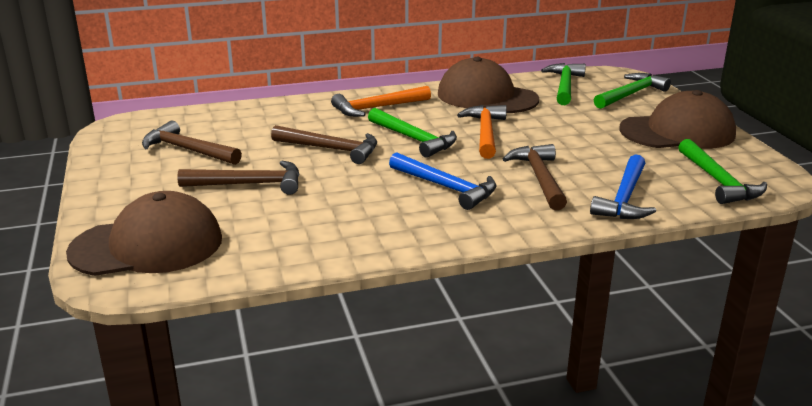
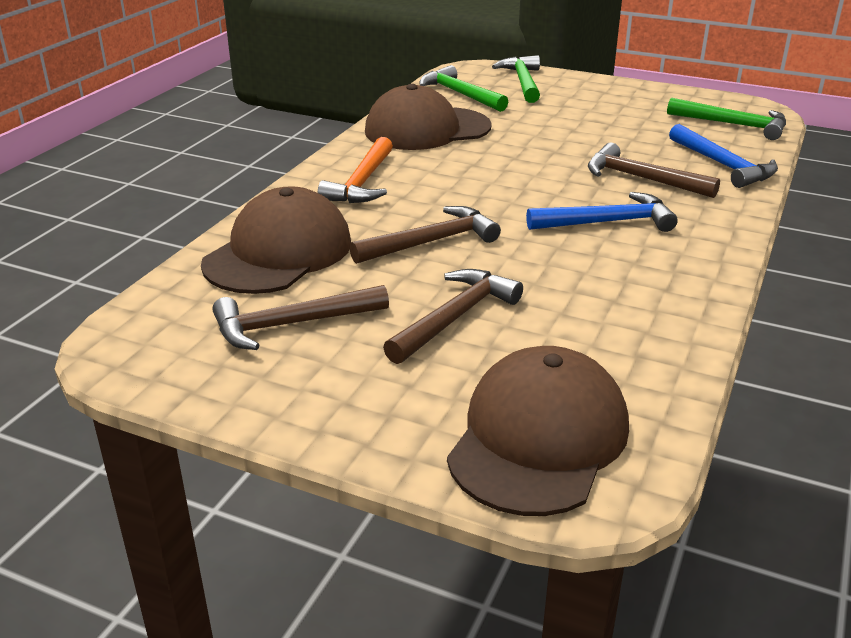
camera: 50 degrees left, 5 degrees up
(414, 139) = (473, 195): green hammer -> none
(485, 133) = (510, 161): orange hammer -> none
(677, 132) = (624, 99): brown cap -> brown cap (278, 253)

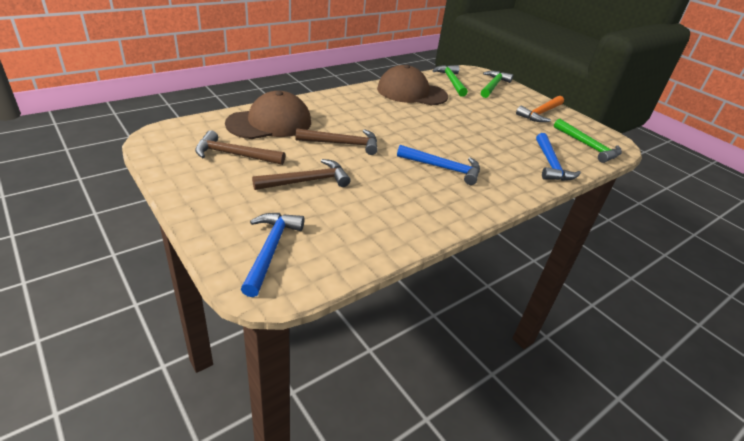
camera: 25 degrees right, 5 degrees up
(362, 182) = (347, 106): orange hammer -> orange hammer (540, 113)
(538, 438) = (270, 250): brown cap -> blue hammer
(641, 179) = (492, 154): brown hammer -> none

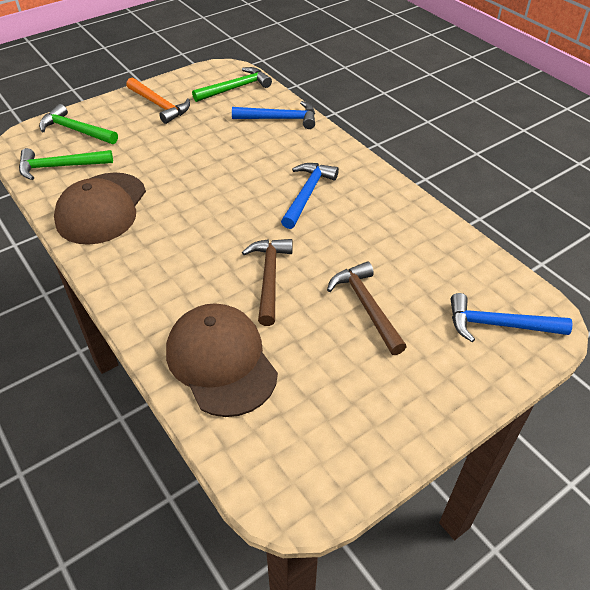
camera: 85 degrees left, 10 degrees up
(234, 155) = (323, 388): brown hammer -> none

